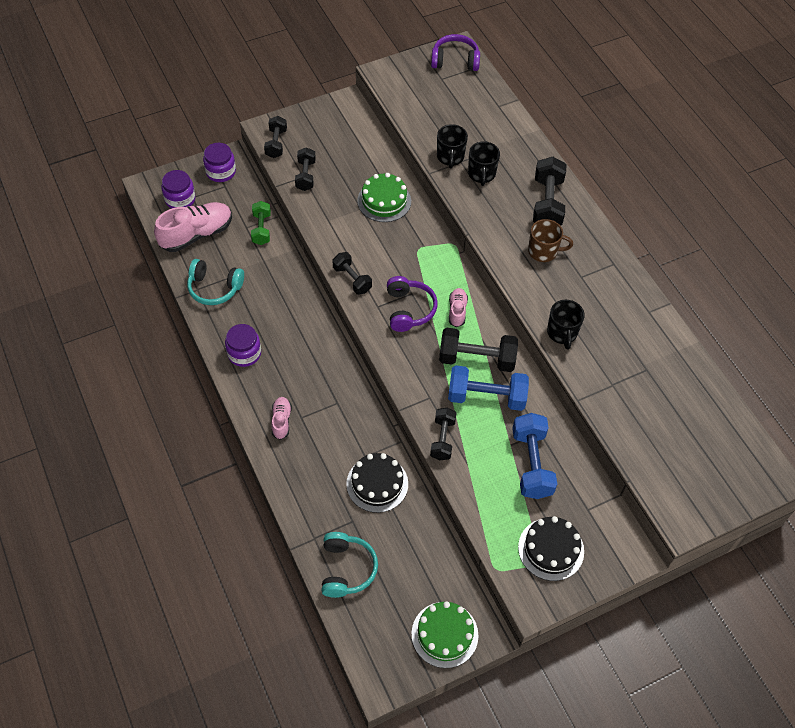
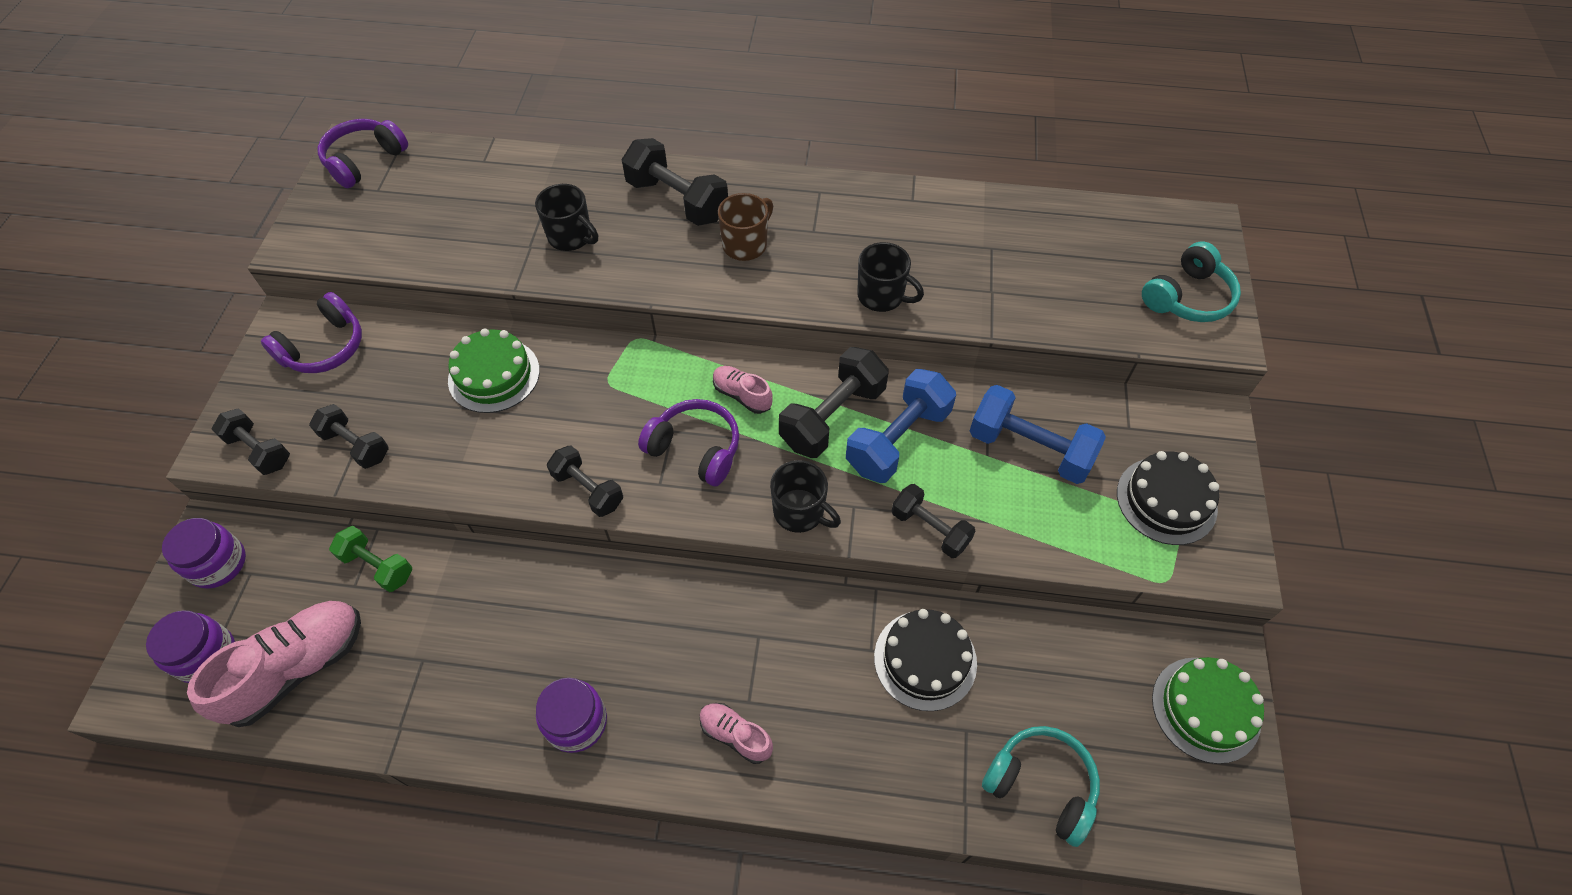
camera: 55 degrees left, 0 degrees up
(196, 234) = (297, 668): pink shoe -> pink shoe turned 45 degrees clockwise
(214, 288) = (421, 699): turquoise headphones -> turquoise headphones (1187, 297)
(346, 126) = (325, 347): none -> purple headphones
(352, 279) = (588, 489): black dumbbell -> black dumbbell turned 45 degrees clockwise
(450, 157) = (511, 253): black mug -> black mug (800, 512)

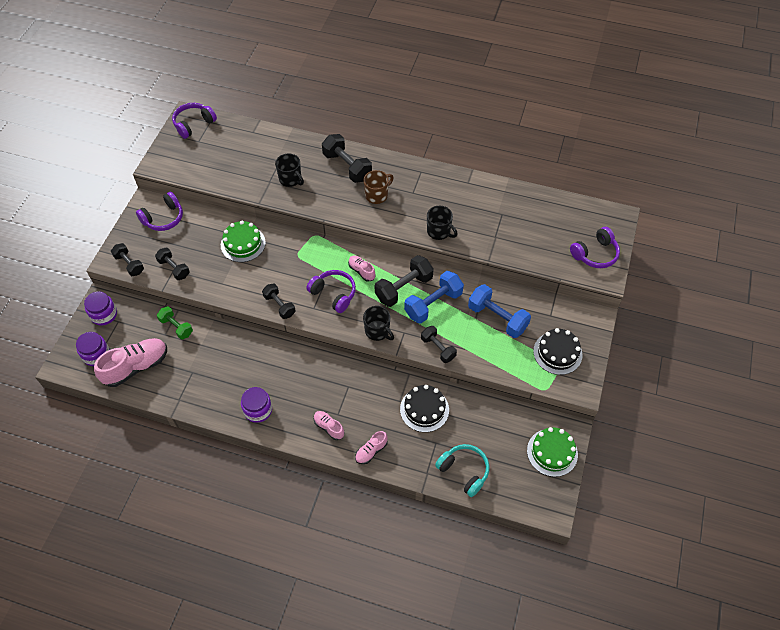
camera: 10 degrees right, 0 degrees up
(836, 774) = (371, 451): none -> pink shoe
(1187, 297) = (595, 254): turquoise headphones -> purple headphones

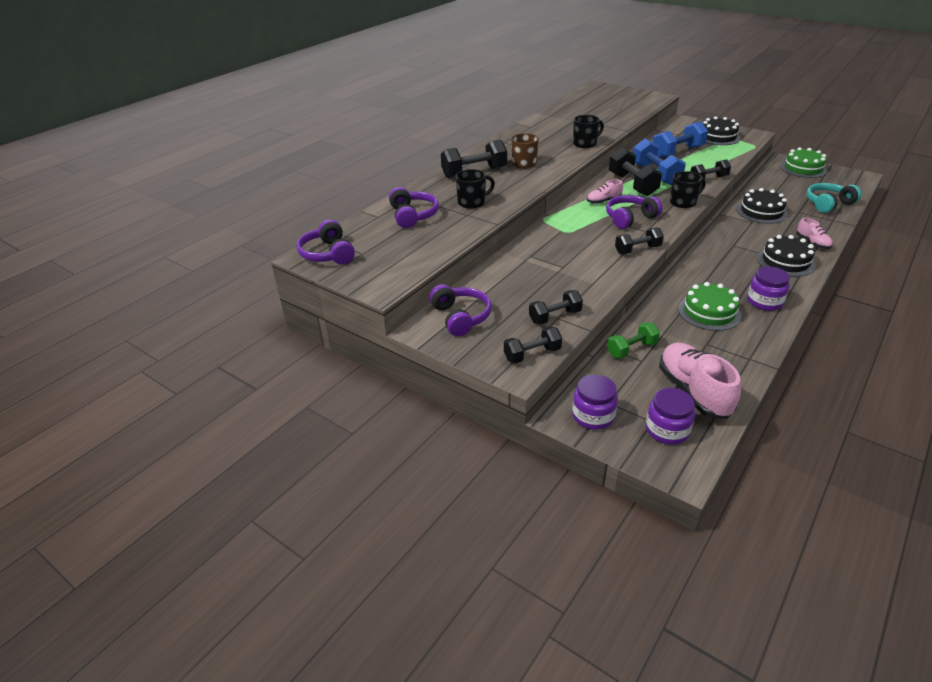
camera: 70 degrees left, 20 degrees down
(243, 244) = (535, 263): green cake -> green cake (709, 312)
(329, 427) = (785, 261): pink shoe -> black cake
(595, 254) = (633, 97): purple headphones -> purple headphones (413, 215)

